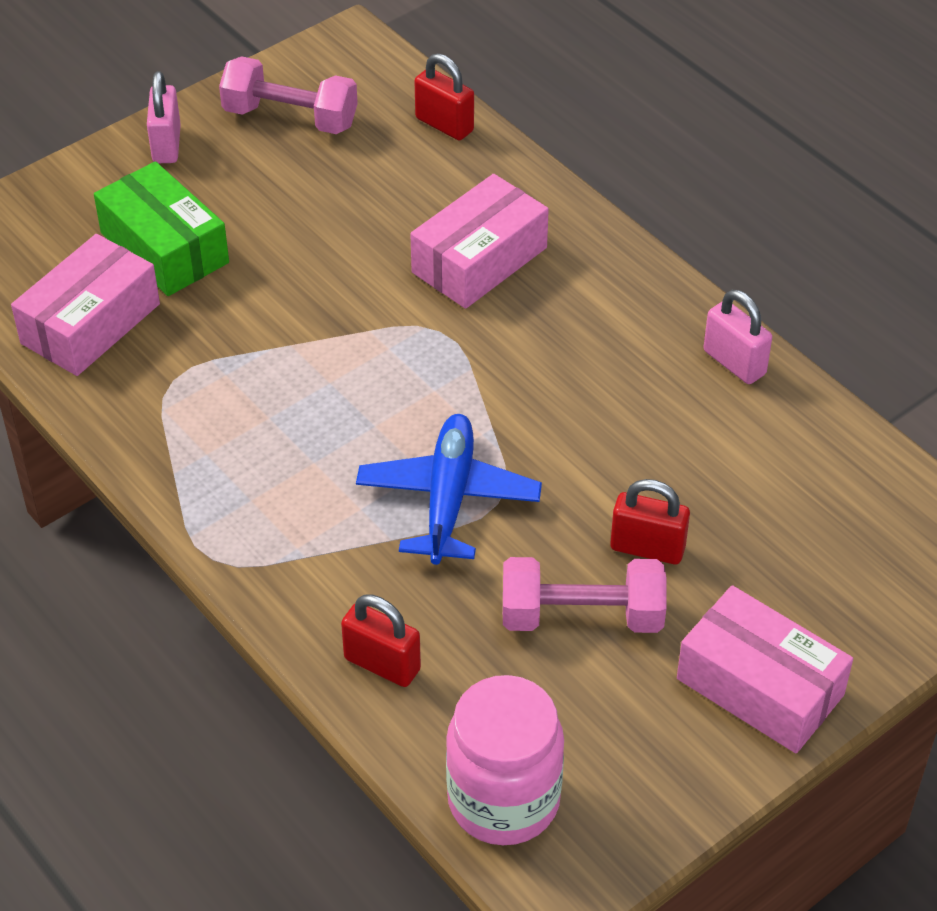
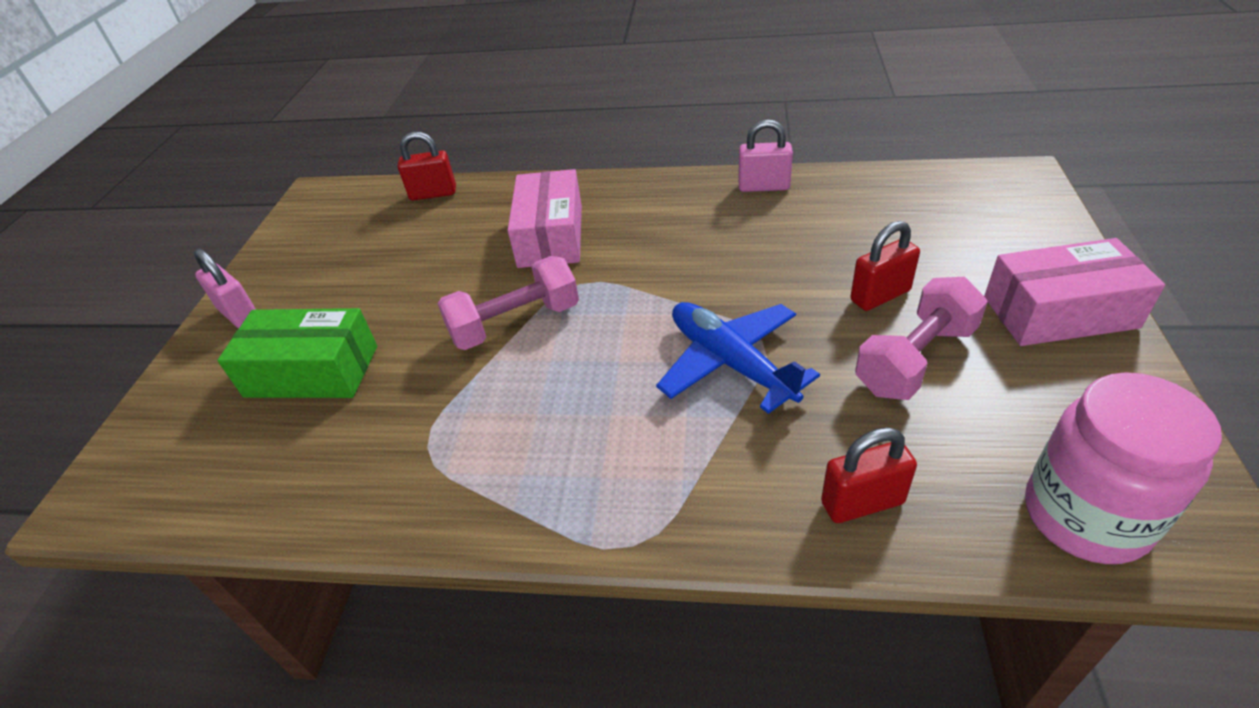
camera: 40 degrees left, 5 degrees down
(90, 323) = (305, 461): pink box -> none
(290, 118) = (321, 248): pink dumbbell -> pink dumbbell (515, 323)

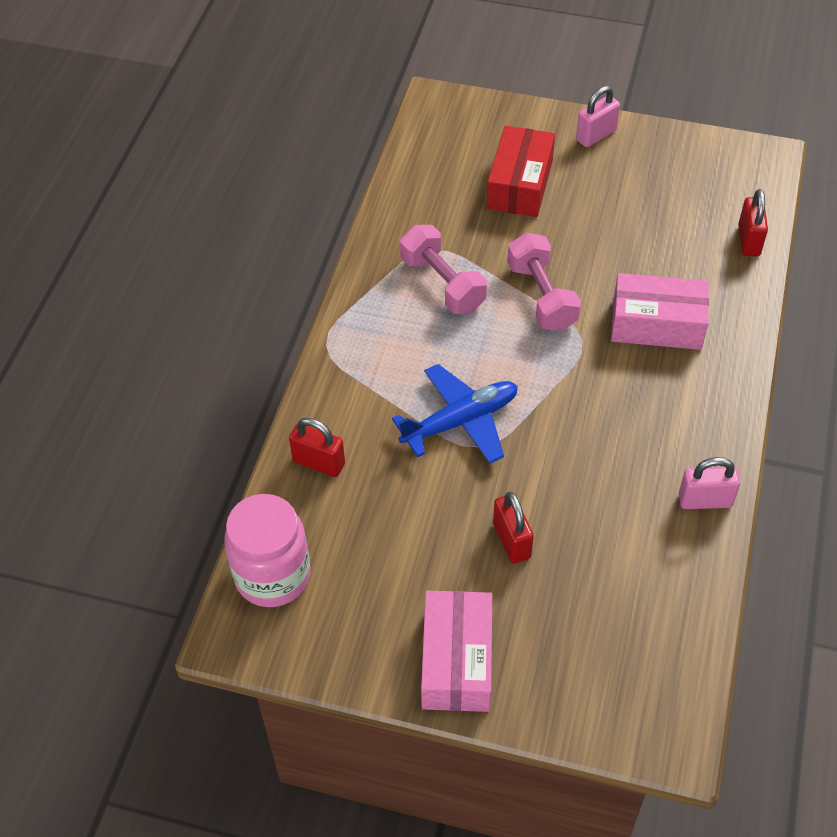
camera: 95 degrees right, 10 degrees up
(312, 371) = (519, 184): green box -> red box
(763, 187) = (705, 500): pink padlock -> pink padlock turned 75 degrees clockwise
(862, 502) = (319, 463): red padlock -> red padlock turned 60 degrees counterclockwise
(915, 359) = (432, 537): pink dumbbell -> pink dumbbell (442, 283)

